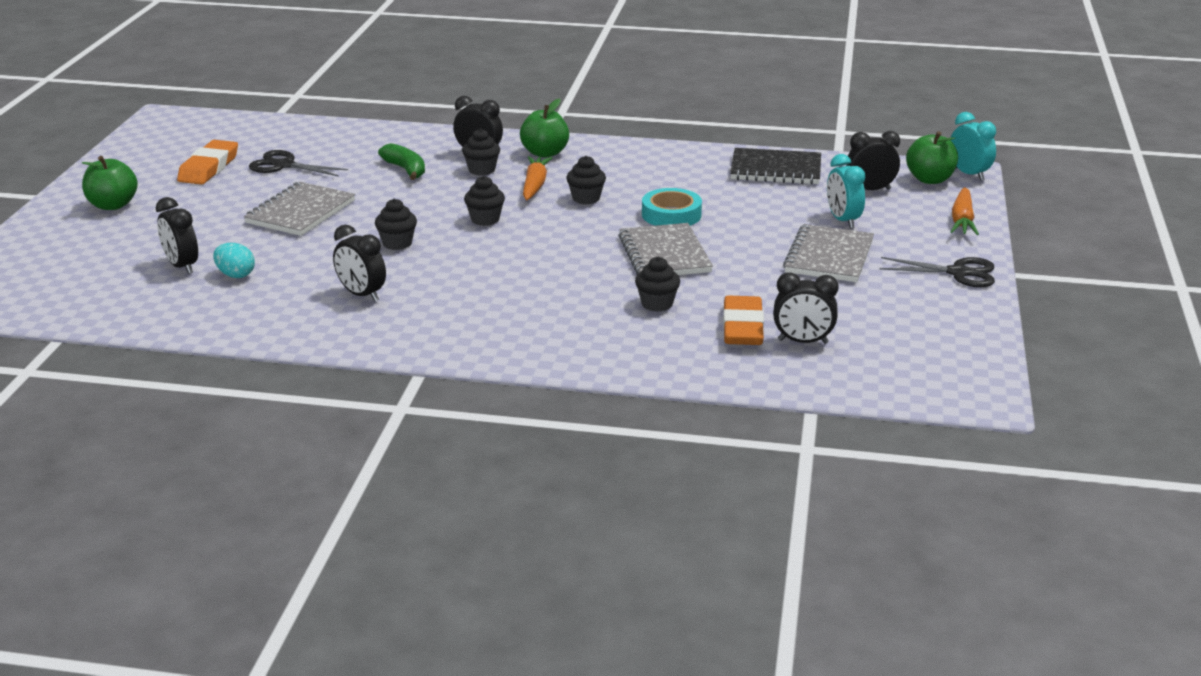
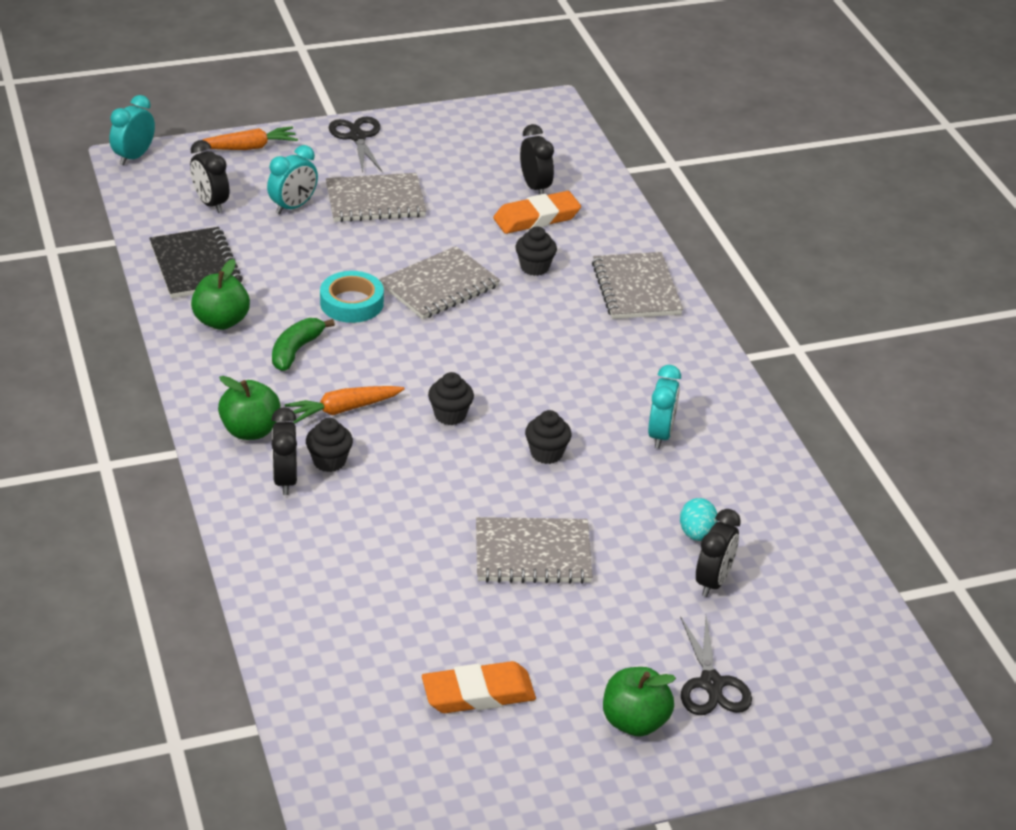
camera: 120 degrees left, 10 degrees up
(284, 165) = (425, 628): black scissors -> black scissors (711, 683)
(361, 295) = (660, 434): black clock -> turquoise clock
(405, 169) = (368, 520): green banana -> green banana (296, 350)
(576, 345) = (636, 289): none -> grey notebook
(586, 198) = (352, 365): black cupcake -> none
(930, 179) = (162, 175): green apple -> green apple (221, 321)

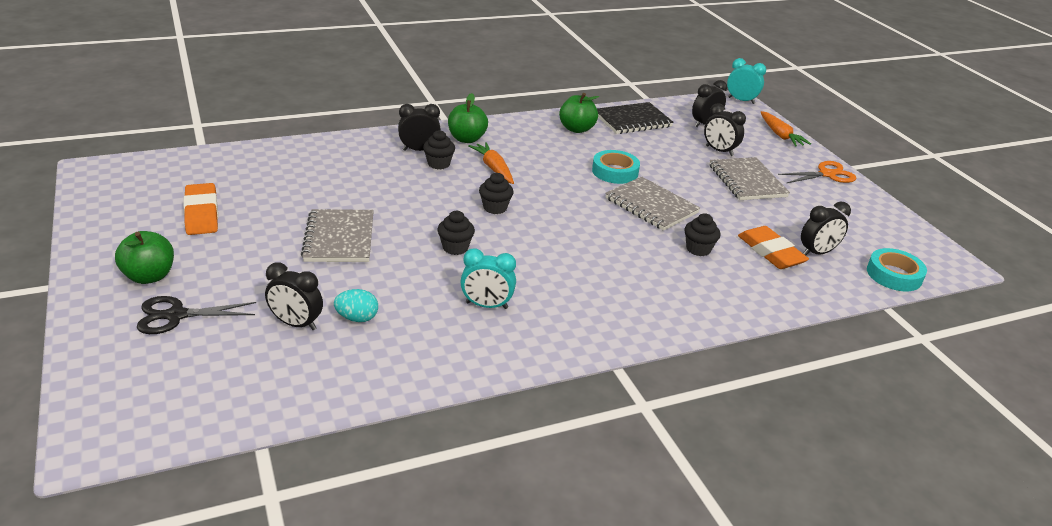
camera: 85 degrees right, 5 degrees down
(293, 206) = (719, 151): turquoise clock -> black clock
(296, 350) = (553, 153): green banana -> none
(357, 137) = (827, 174): black scissors -> orange scissors
(573, 149) = (894, 275): none -> turquoise tape
(636, 289) = (693, 302): grey notebook -> none

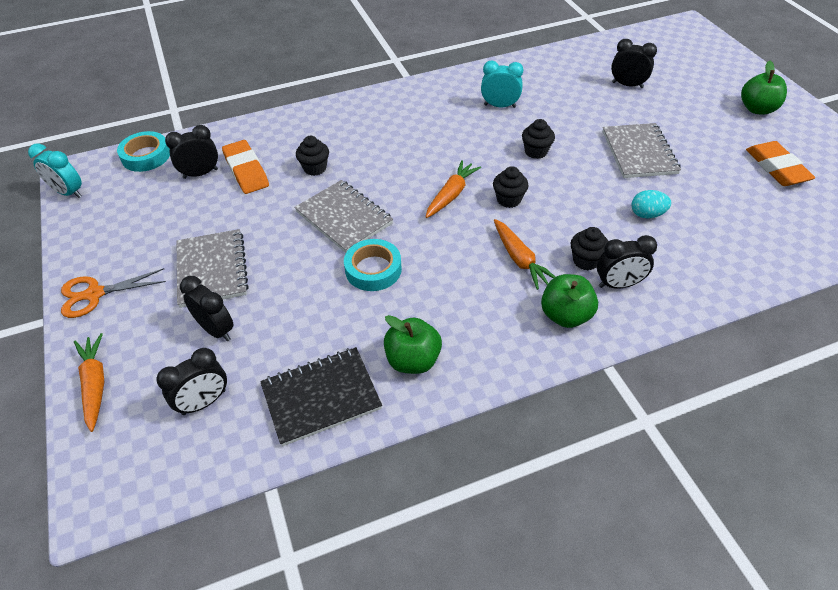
camera: 175 degrees left, 15 degrees up
(176, 315) = (710, 85): black scissors -> none
(357, 318) = (589, 91): turquoise egg -> turquoise egg (647, 214)
(551, 216) = (451, 194): none -> orange carrot
(741, 100) = (91, 501): turquoise clock -> turquoise clock (68, 193)

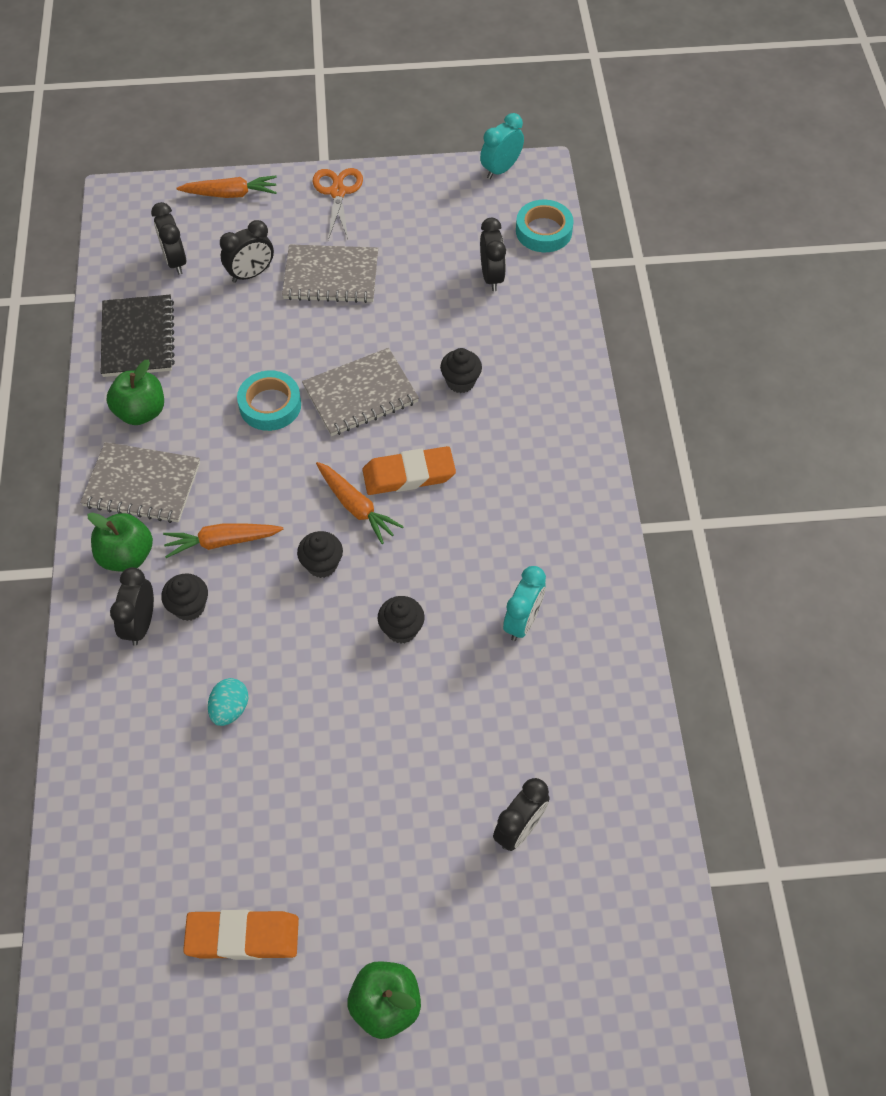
camera: 105 degrees right, 10 degrees up
(246, 170) = (481, 317): orange eraser -> orange eraser (409, 475)
(639, 152) = (349, 760): grey notebook -> grey notebook (142, 485)

